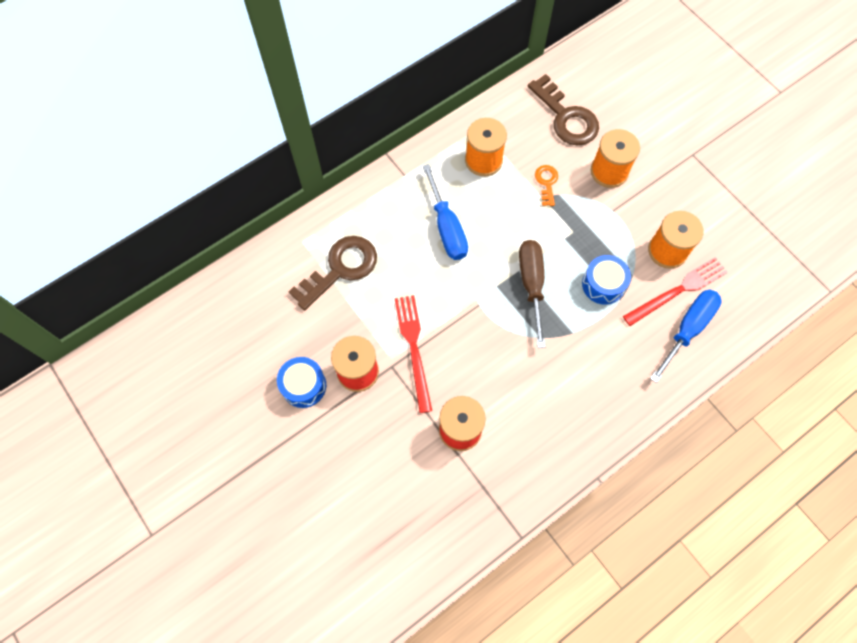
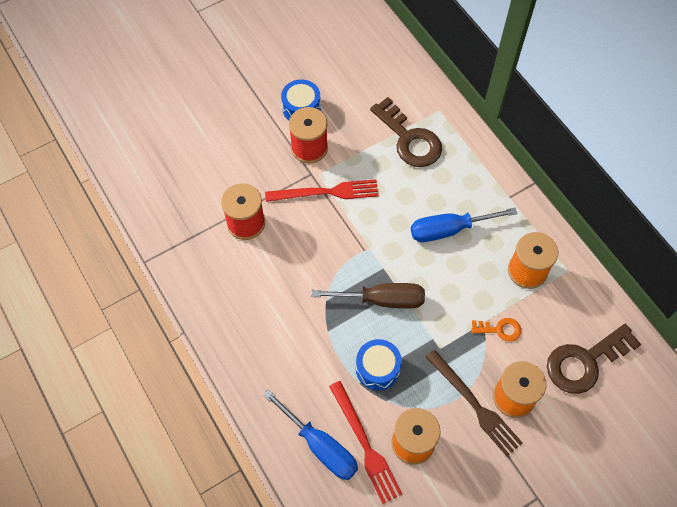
camera: 95 degrees right, 5 degrees down
(622, 202) = (475, 405): none -> brown fork

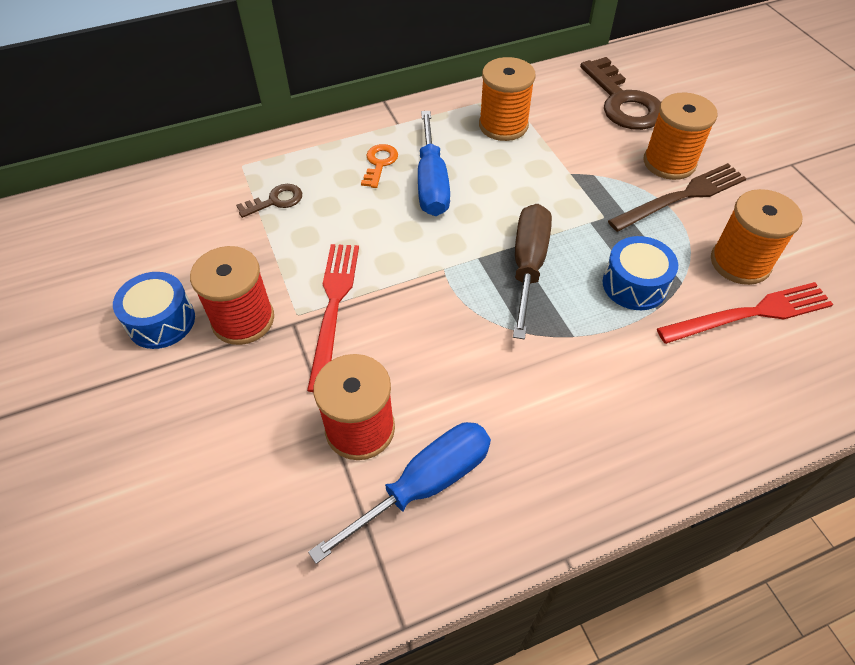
camera: 80 degrees left, 10 degrees down
(320, 446) = (760, 368): blue screwdriver -> blue screwdriver (424, 485)
(409, 139) = (275, 201): brown key -> brown key, size x0.50
(500, 329) = (580, 160): orange key -> orange key (379, 163)

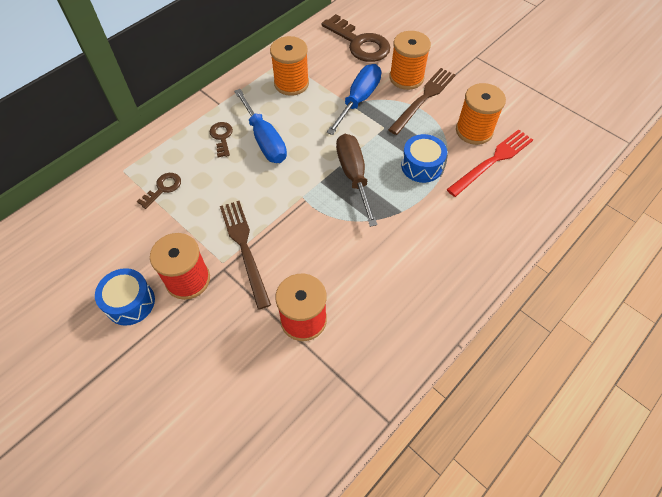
camera: 25 degrees left, 5 degrees up
(333, 307) = (244, 248): red fork -> brown fork
(379, 163) = (222, 137): orange key -> brown key
(424, 485) = (359, 337): blue screwdriver -> blue screwdriver (359, 100)

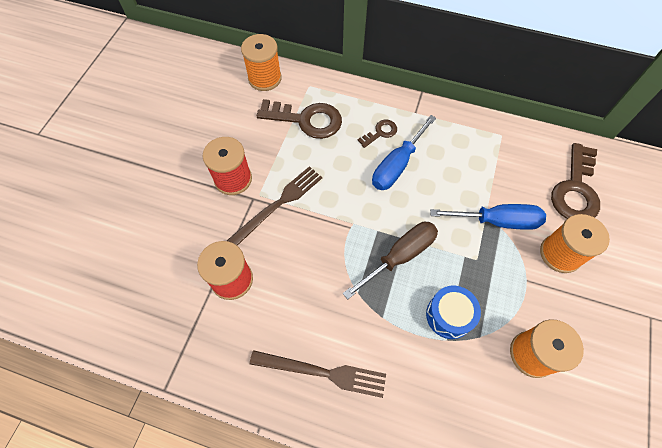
camera: 65 degrees right, 5 degrees up
(130, 302) = (199, 153): blue drum -> none
(163, 188) = (306, 120): brown key -> brown key, size x1.99
(291, 83) = (477, 155): orange spool -> orange spool (265, 78)
(423, 99) = (542, 283): brown fork -> brown fork (323, 372)
(492, 161) = (501, 390): red fork -> none

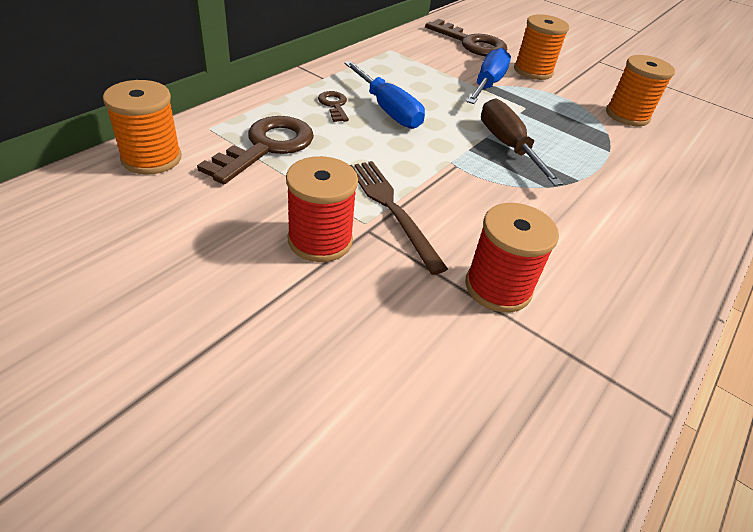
camera: 75 degrees left, 20 degrees down
(323, 372) = (644, 242): brown fork -> none
(449, 315) = (583, 141): blue drum -> none

